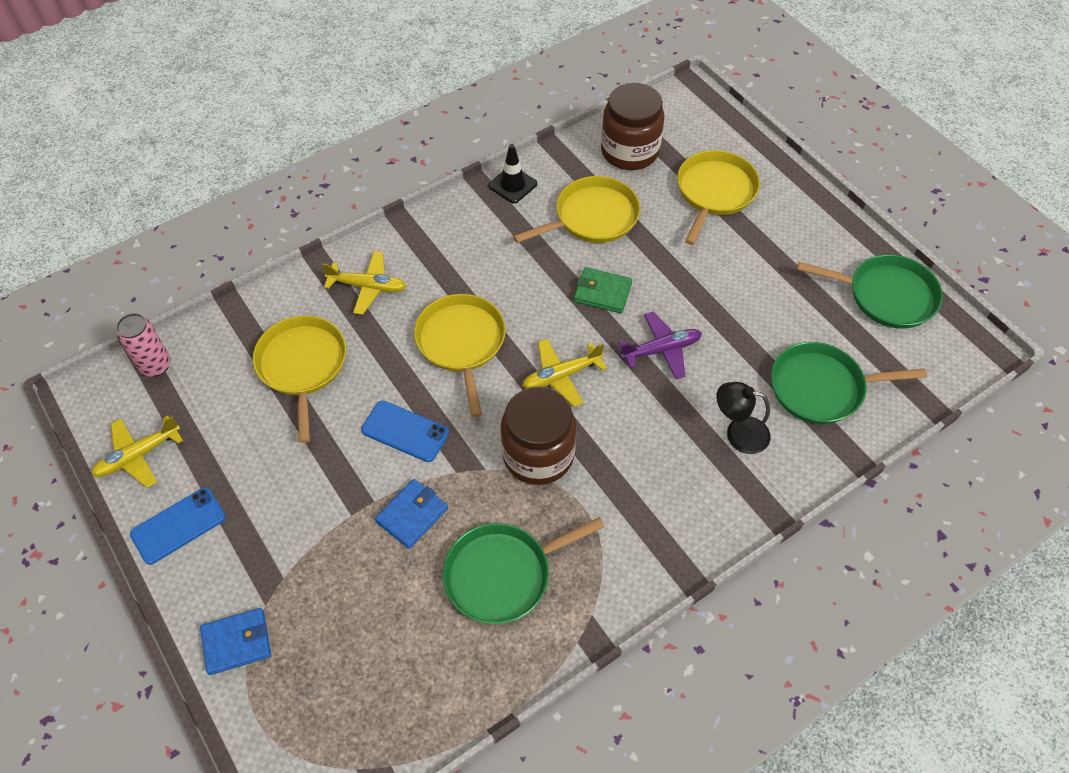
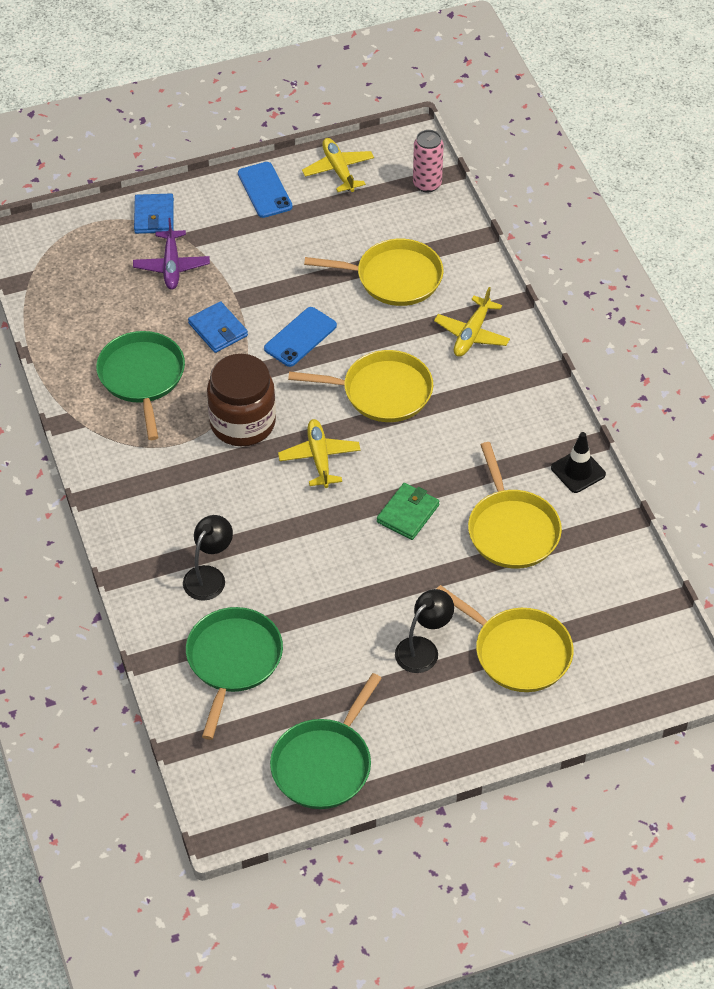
camera: 105 degrees right, 5 degrees down
(629, 151) = (603, 589): brown jar -> none
(661, 350) = (322, 543): purple plane -> purple plane (171, 266)
(741, 253) = (423, 649): none -> black lamp

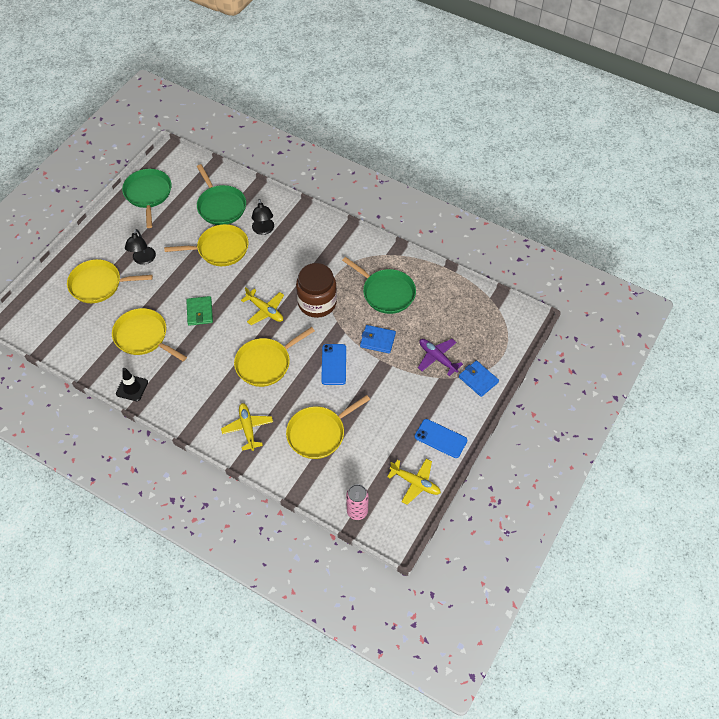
camera: 140 degrees right, 5 degrees up
(298, 589) = (220, 249): none -> yellow pan

